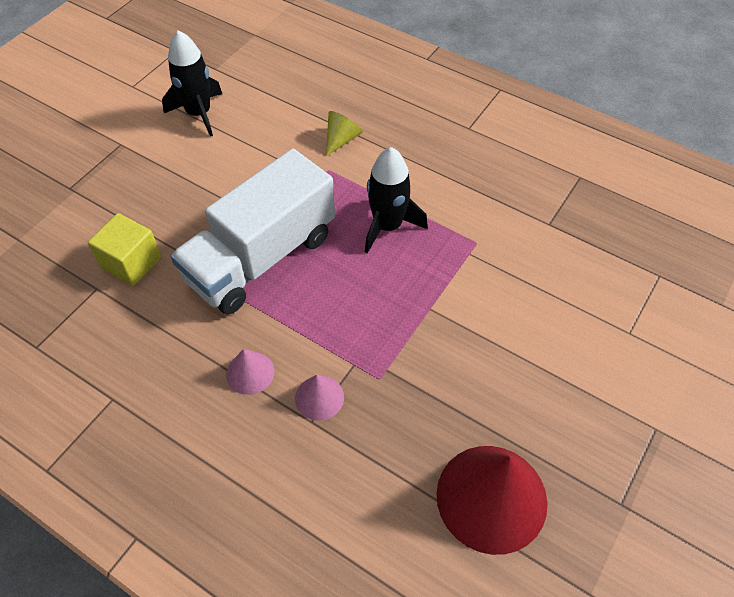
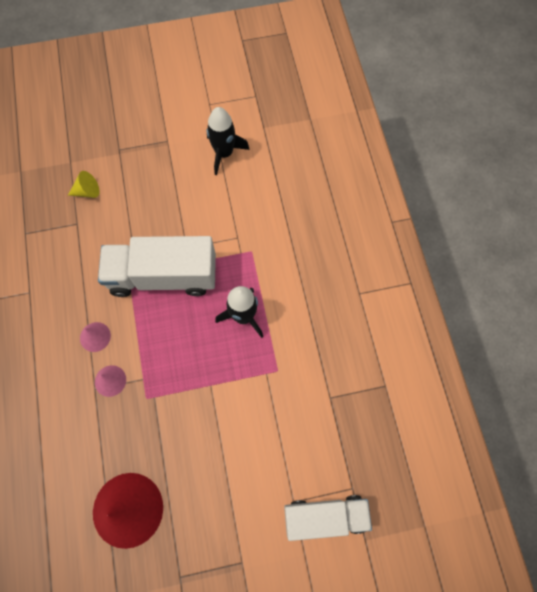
camera: 45 degrees right, 15 degrees up
(131, 263) = (104, 223): yellow cube -> none
(341, 139) = (279, 237): yellow cone -> yellow cone (87, 191)
(668, 318) = (325, 516): none -> white truck

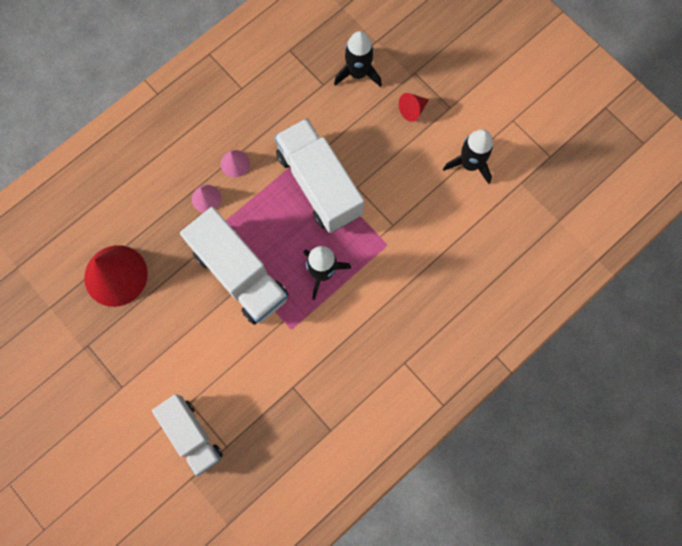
camera: 60 degrees right, 5 degrees up
(87, 191) = (358, 73): yellow cone -> black rocket
(149, 168) = (412, 110): none -> red cone
(201, 389) = (240, 274): none -> white truck

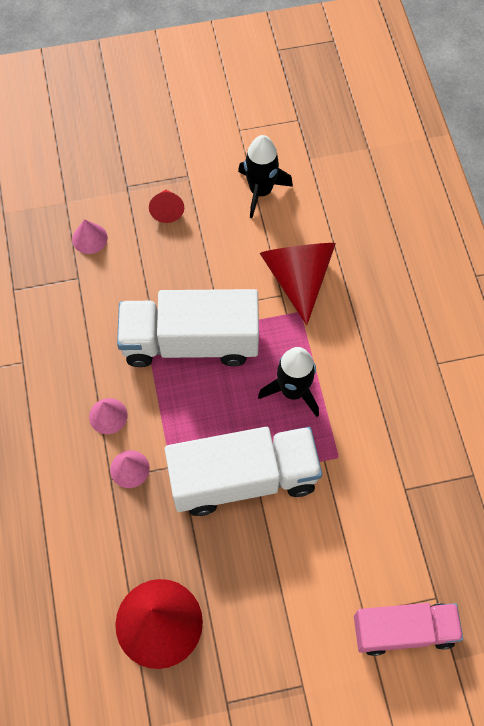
camera: 60 degrees left, 10 degrees down
(192, 435) = (403, 630): white truck -> pink truck
(358, 73) = (89, 238): black rocket -> pink cone
(413, 229) = (298, 278): none -> red cone

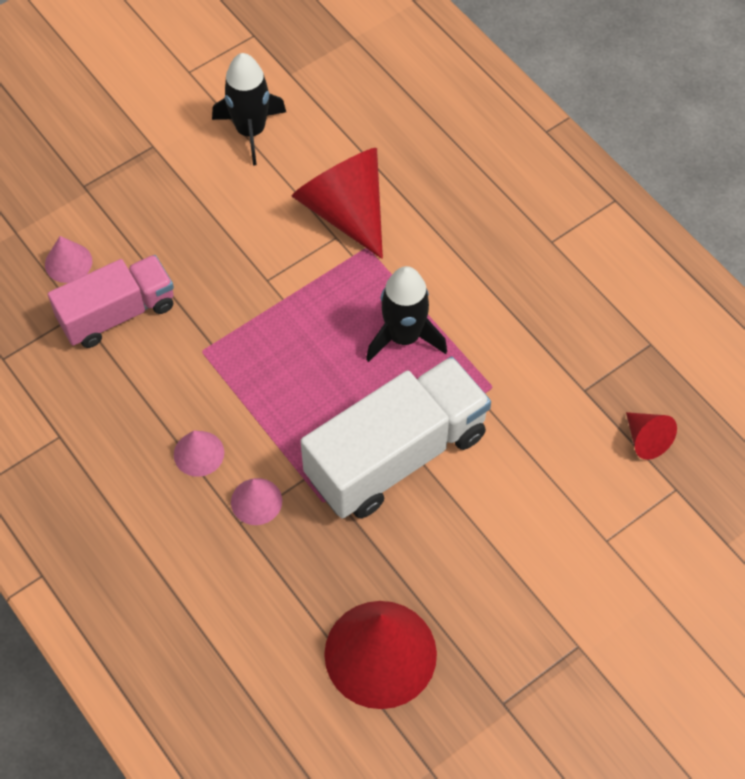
camera: 25 degrees left, 5 degrees down
(167, 210) = (148, 194): red cone -> red cone (646, 439)
(190, 342) = (255, 331): white truck -> none
(403, 630) = (658, 538): pink truck -> pink truck (117, 314)

